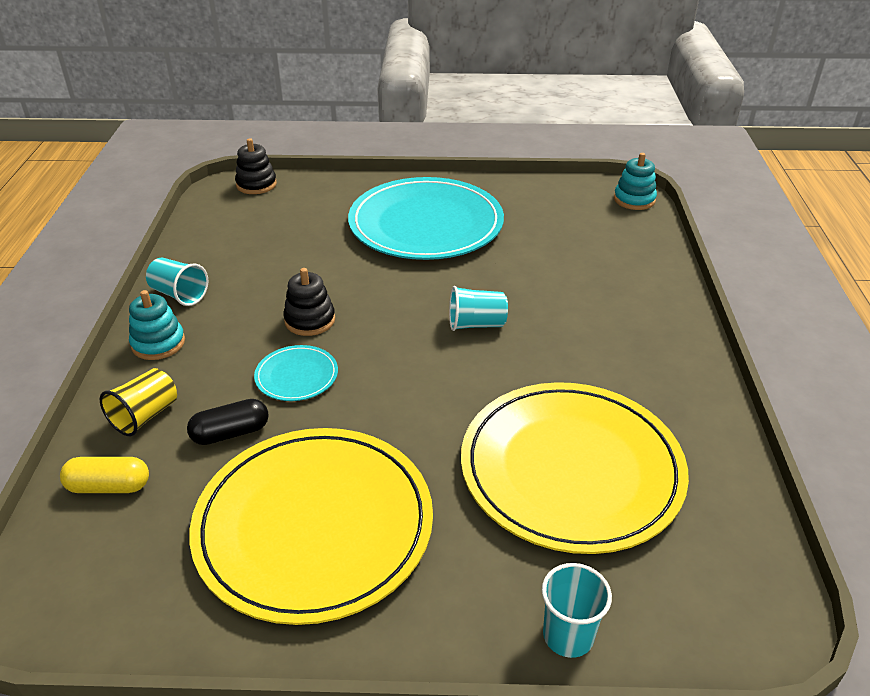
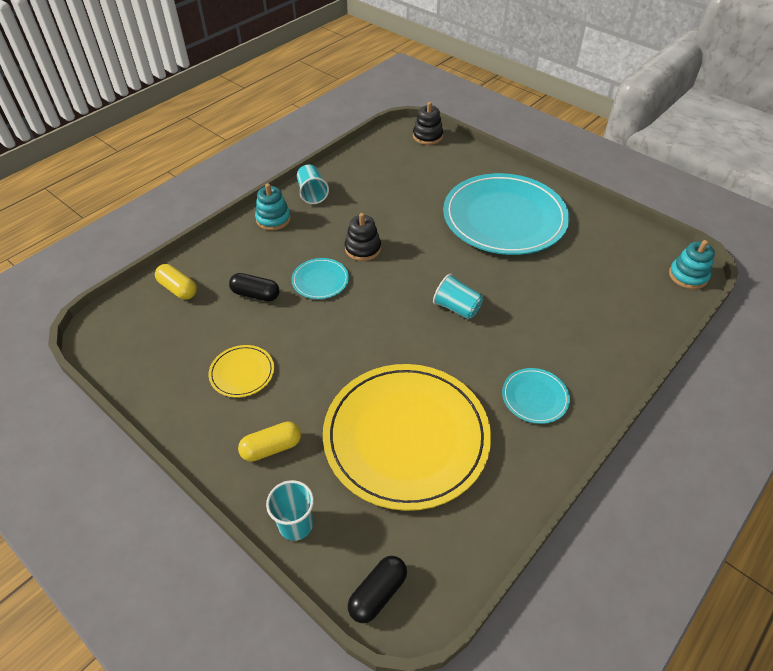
camera: 40 degrees right, 10 degrees up
(145, 416) = (228, 259): yellow cup -> none
(314, 525) = (242, 373): yellow plate -> yellow plate, size x0.42
(447, 579) = (271, 448): none -> yellow capsule
(637, 360) = (535, 397): none -> turquoise plate
(724, 633) = (378, 593): none -> black capsule

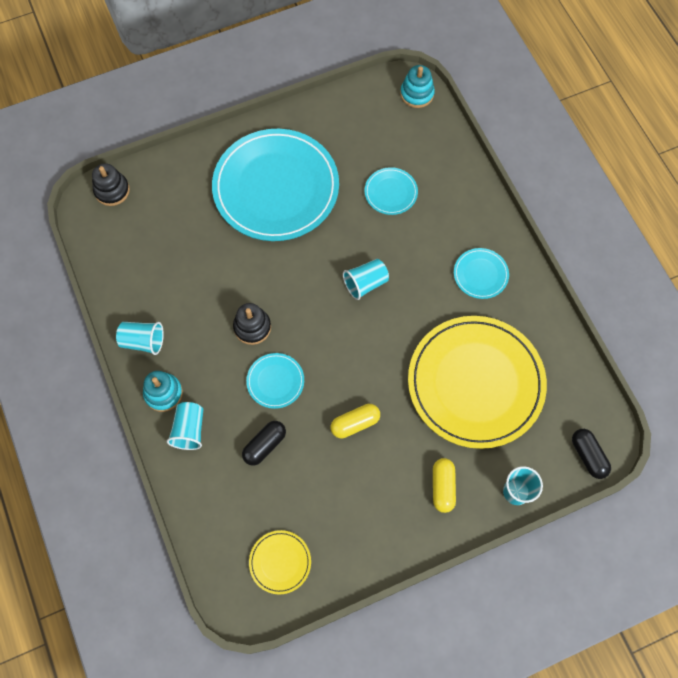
camera: 65 degrees left, 20 degrees up
(178, 289) = (220, 515): yellow capsule -> yellow capsule (355, 423)
(242, 373) = (355, 486): yellow plate -> yellow plate (280, 562)
(248, 244) = (189, 430): none -> turquoise cup
(566, 293) = (391, 192): none -> turquoise plate

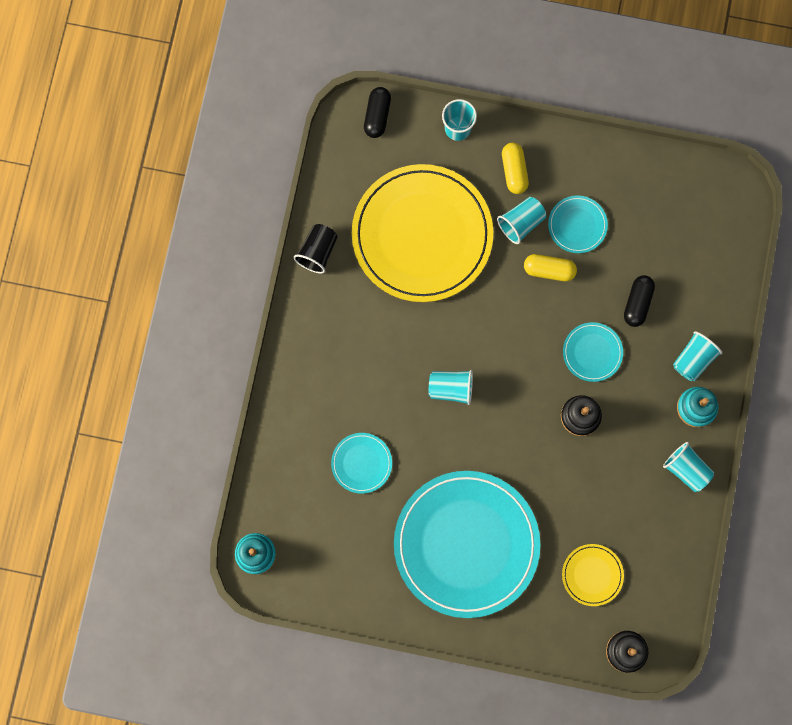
camera: 145 degrees left, 10 degrees up
(265, 445) = (637, 303): black capsule -> black capsule turned 60 degrees counterclockwise
(280, 562) = (685, 202): yellow plate -> yellow plate (592, 575)
(405, 447) = (521, 223): none -> turquoise cup
(443, 487) = (514, 171): yellow capsule -> yellow capsule turned 45 degrees counterclockwise
(480, 274) = (342, 326): turquoise plate -> turquoise plate (577, 225)
(543, 316) = (317, 252): none -> black cup

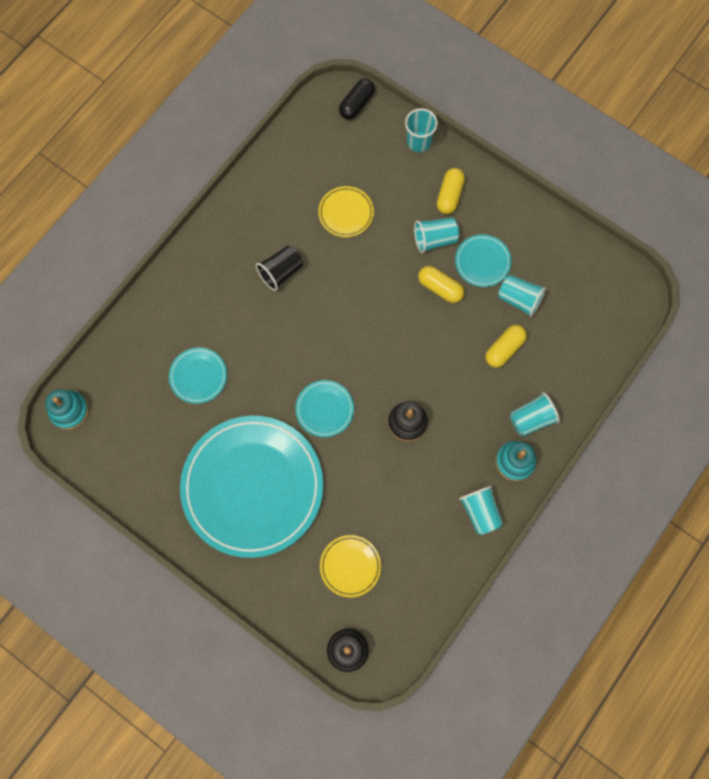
camera: 25 degrees right, 5 degrees down
(317, 252) = (252, 189): black cup -> black cup (281, 272)
(422, 235) = (346, 213): yellow plate -> yellow plate, size x0.42
(451, 388) = (306, 348): turquoise cup -> turquoise cup (519, 299)
(592, 352) = (444, 373): turquoise plate -> turquoise plate (324, 409)
(637, 303) = (504, 349): black capsule -> yellow capsule

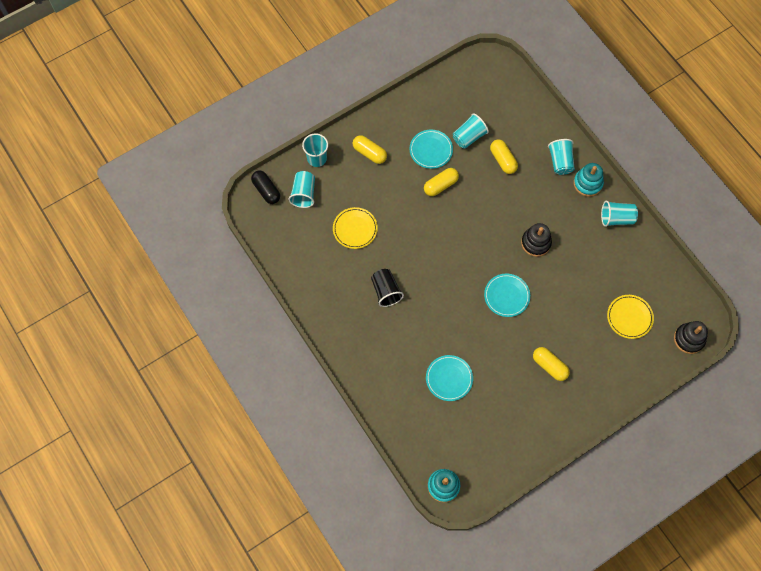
camera: 70 degrees left, 5 degrees down
(252, 486) = (549, 366): turquoise plate -> yellow capsule
(435, 239) = (401, 175): turquoise cup -> turquoise cup (303, 194)

